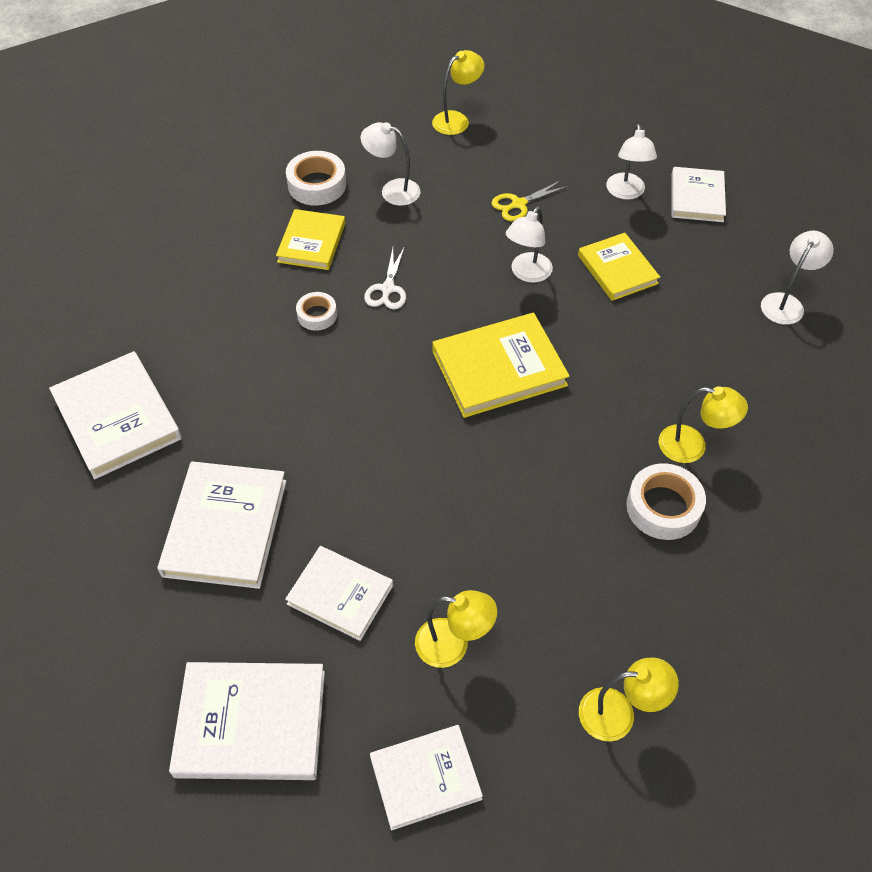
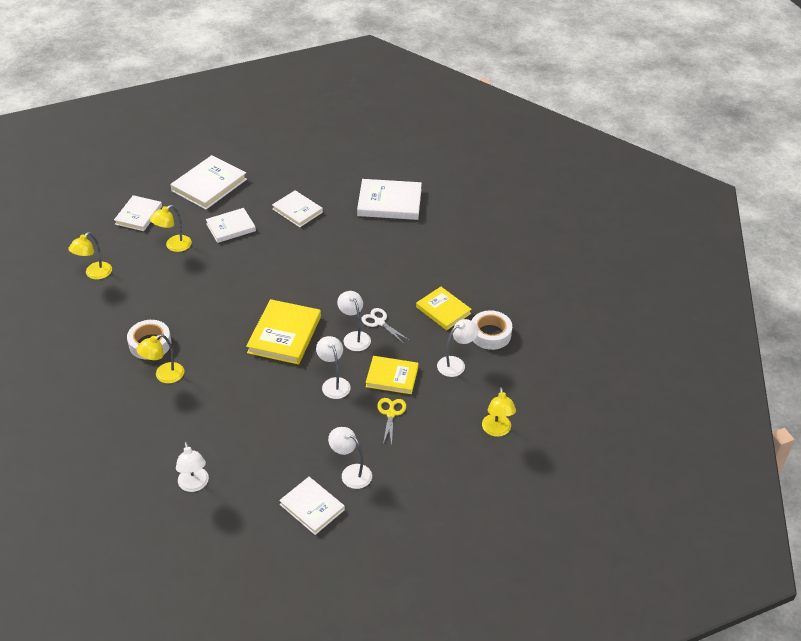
camera: 125 degrees right, 10 degrees down
(225, 527) = (297, 210): white book -> white book, size x0.66
(317, 315) = (387, 288): white tape -> none
(436, 298) = (354, 337): none -> white lamp
(617, 269) = (297, 425): yellow book -> yellow book (392, 377)

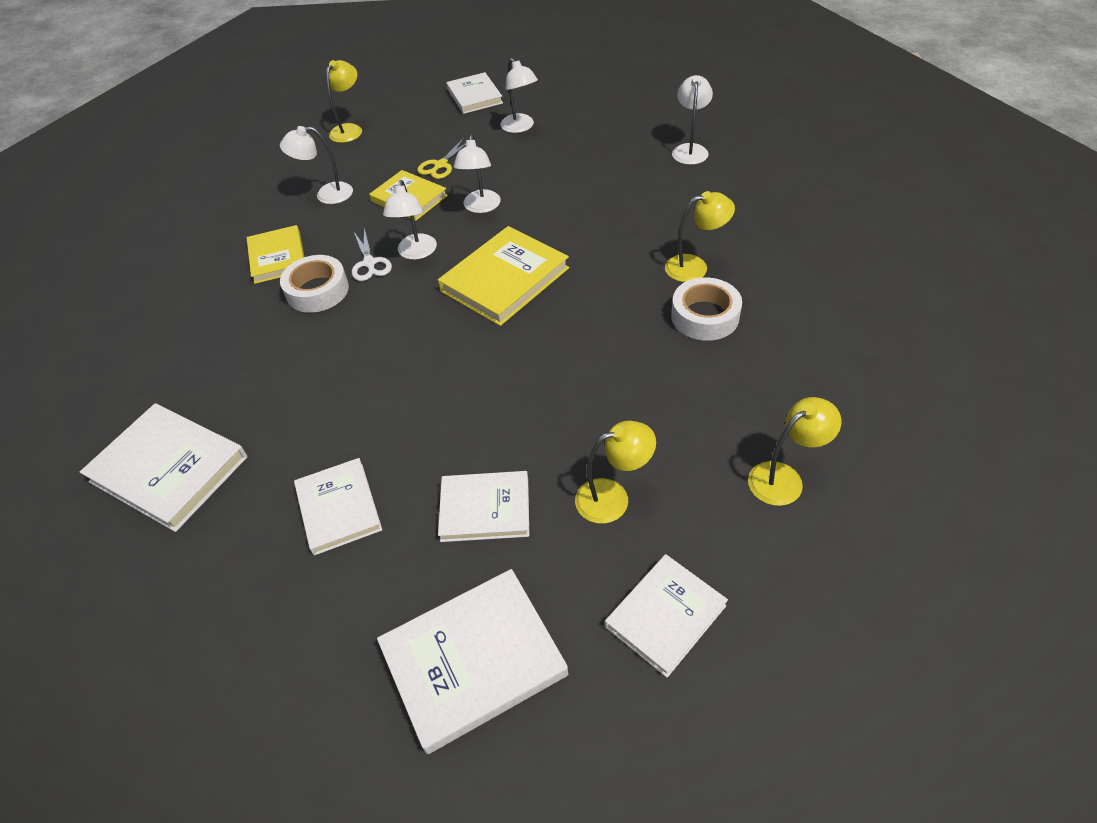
camera: 150 degrees left, 5 degrees up
(312, 507) = (576, 111): white book -> white book (474, 96)
(490, 334) = (255, 215): white tape -> white tape (317, 290)

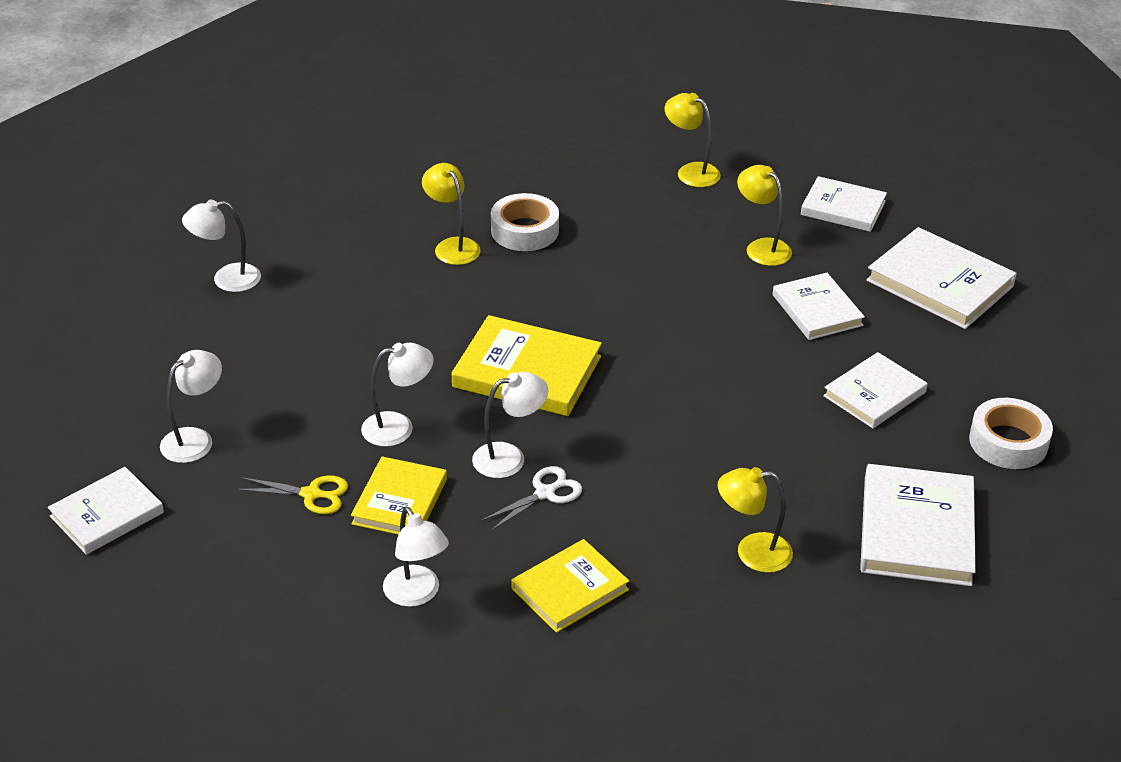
camera: 115 degrees left, 10 degrees down
(317, 290) = (613, 522): white tape -> white tape (1008, 442)
(349, 129) = (232, 637): yellow lamp -> yellow lamp (752, 552)

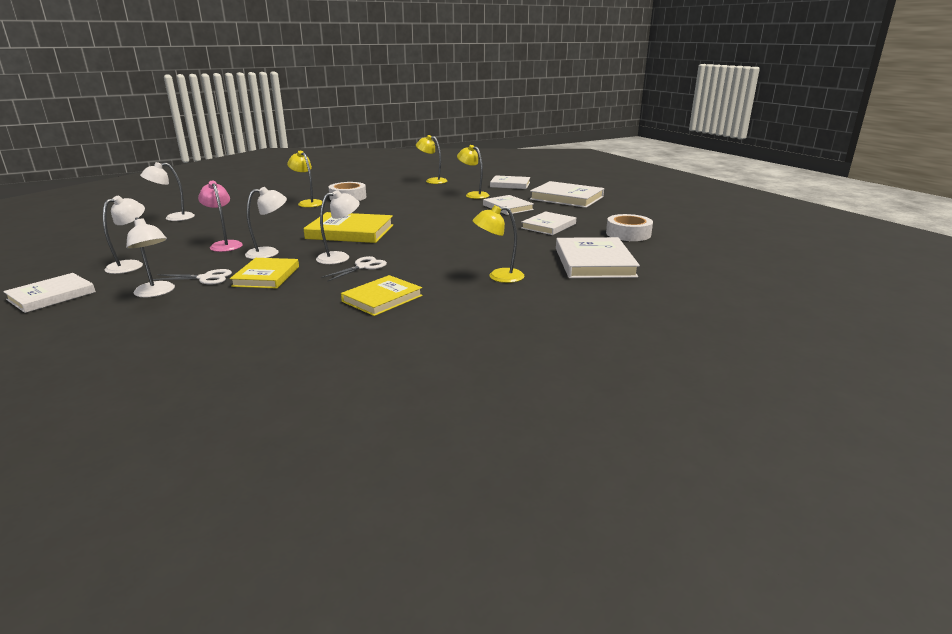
camera: 10 degrees left, 15 degrees down
(311, 494) = (206, 278): yellow scissors -> white scissors
(325, 390) = (225, 245): none -> pink lamp
(416, 594) = (273, 309): white lamp -> white lamp (157, 293)

